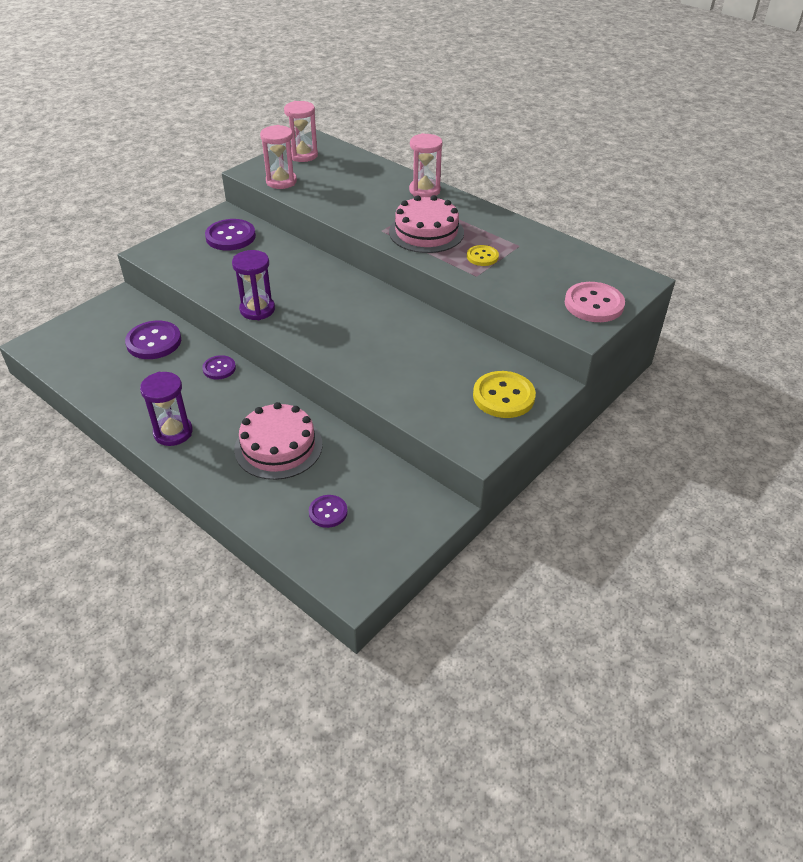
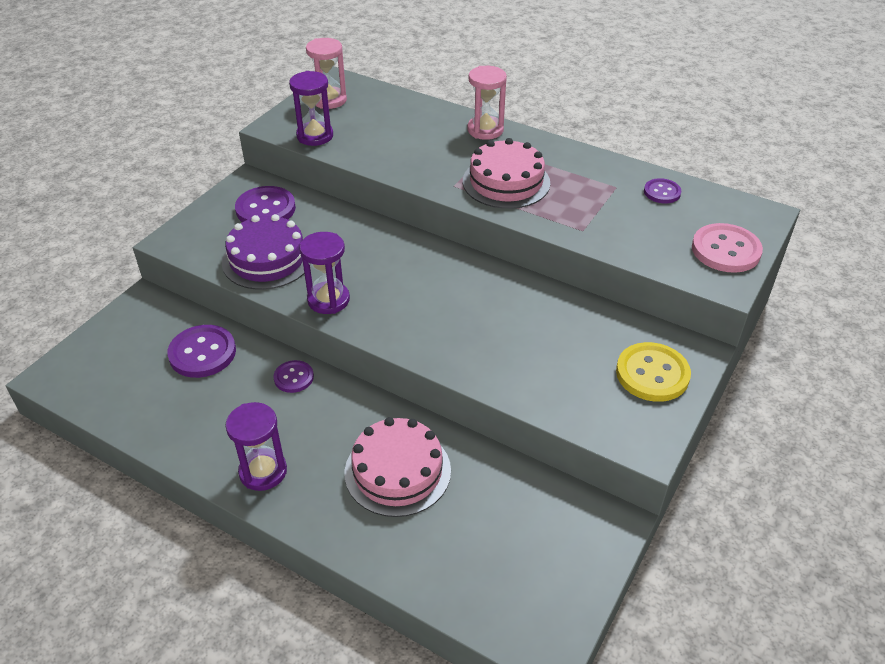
camera: 10 degrees left, 0 degrees up
(219, 274) = (267, 259): none -> purple cake
(281, 181) = (315, 136): pink hourglass -> purple hourglass
(328, 512) = (484, 549): purple button -> purple button (662, 192)
(482, 257) = (580, 205): yellow button -> none

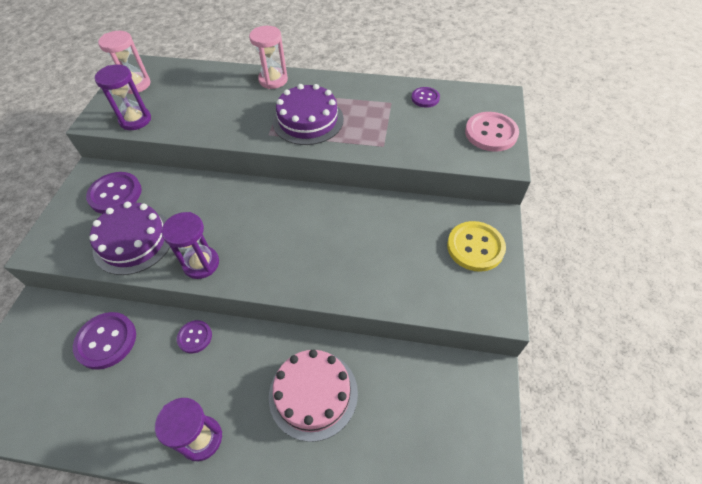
camera: 20 degrees left, 10 degrees up
(506, 182) = (308, 120): pink cake -> purple cake

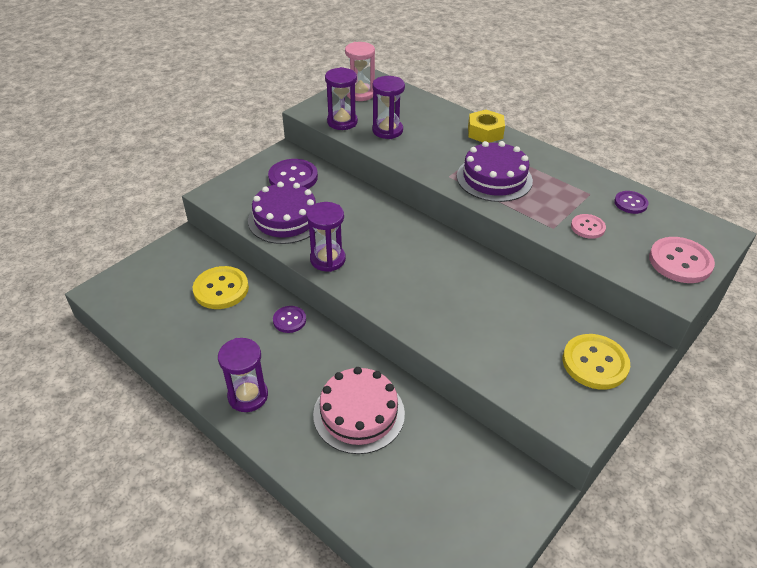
camera: 30 degrees right, 10 degrees down
(106, 341) = (221, 289): purple button -> yellow button
(185, 112) = (387, 130): none -> purple hourglass
(273, 80) = (485, 132): pink hourglass -> yellow nut
(408, 133) = (587, 227): none -> pink button

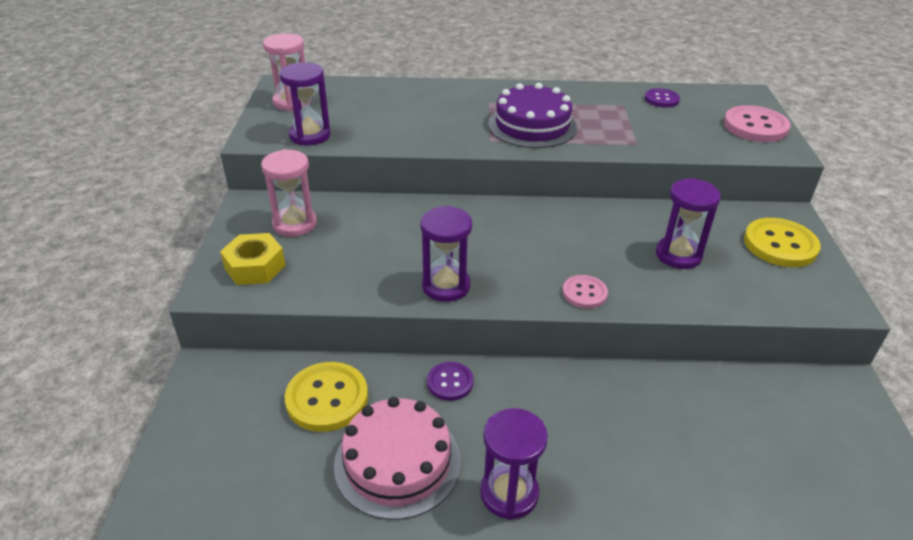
camera: 40 degrees left, 5 degrees down
(285, 219) = (343, 270): purple cake -> none
(293, 177) = (295, 224): purple button -> pink hourglass
(359, 413) = (637, 428): pink cake -> pink cake (397, 462)
(387, 130) = (371, 125): purple hourglass -> purple hourglass (678, 255)
(485, 132) = (468, 91): yellow nut -> yellow nut (255, 267)
(587, 227) = (660, 131): pink button -> pink button (584, 293)

